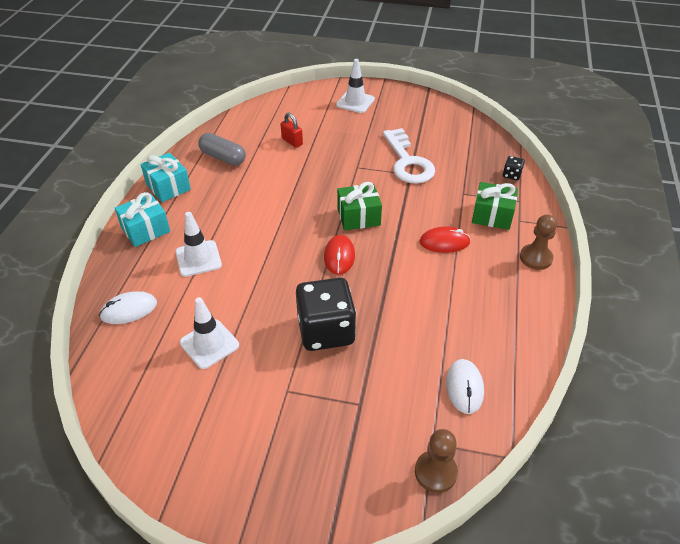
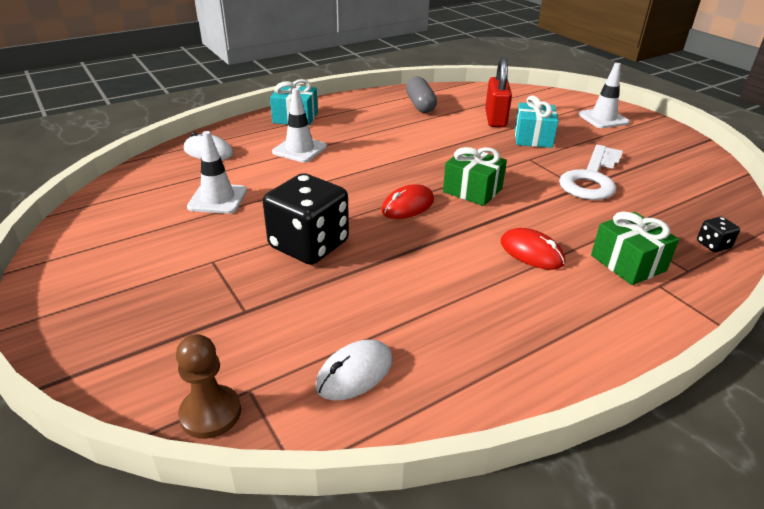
camera: 45 degrees right, 10 degrees down
(168, 187) = (351, 103): turquoise gift -> turquoise gift (533, 138)
(292, 141) = (495, 119): red padlock -> red padlock, size x1.63
(535, 258) = (629, 328): brown pawn -> none

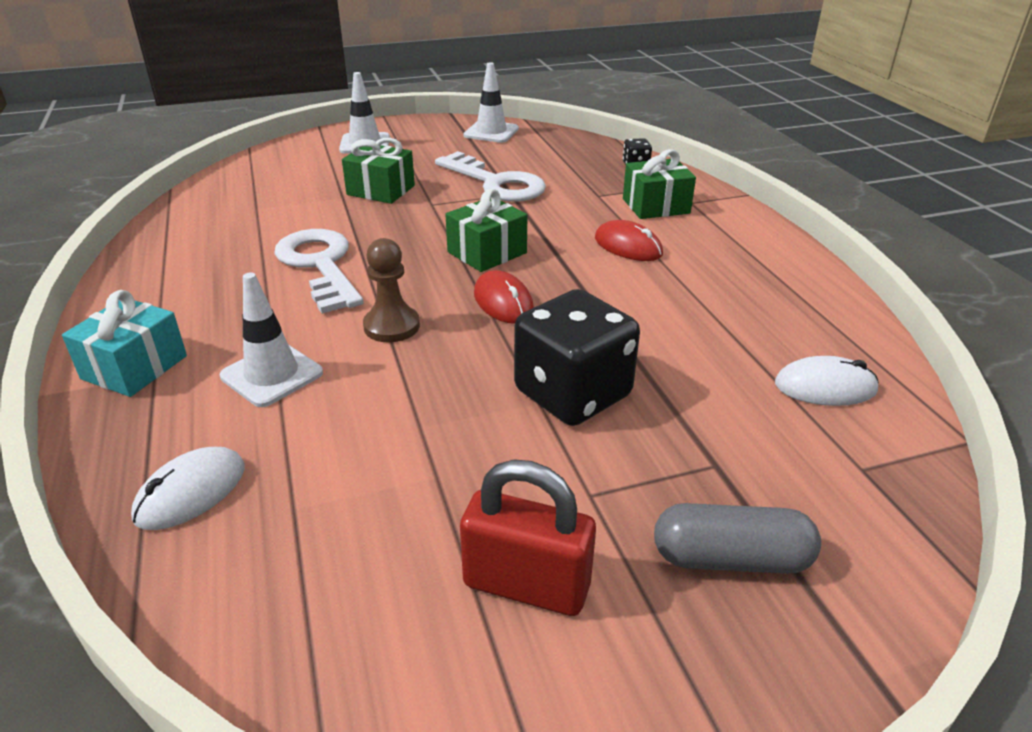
camera: 75 degrees left, 0 degrees up
(210, 413) = (907, 503): brown pawn -> brown pawn (392, 326)
(217, 199) = (396, 483): white traffic cone -> white traffic cone (491, 132)
(355, 373) = (825, 387): white mouse -> white mouse turned 60 degrees counterclockwise
(416, 139) = (320, 265): none -> white key
(420, 105) = (208, 243): grey capsule -> grey capsule (730, 558)
(495, 119) = (308, 200): red padlock -> red padlock (526, 585)
(531, 252) = (628, 246): red mouse -> red mouse turned 75 degrees clockwise
(533, 138) = (381, 190): turquoise gift -> green gift

